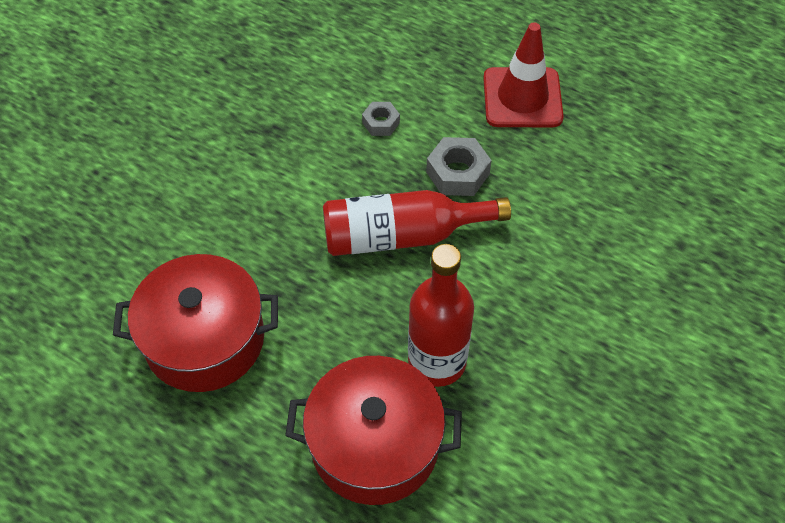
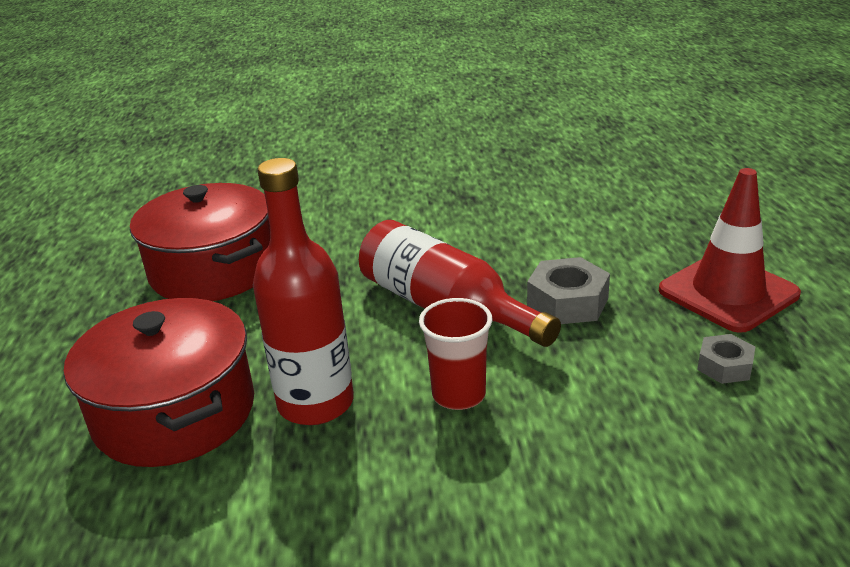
camera: 55 degrees right, 25 degrees down
(381, 123) = (557, 237): grey nut -> grey nut (724, 366)
(495, 286) = (459, 395): none -> red cup

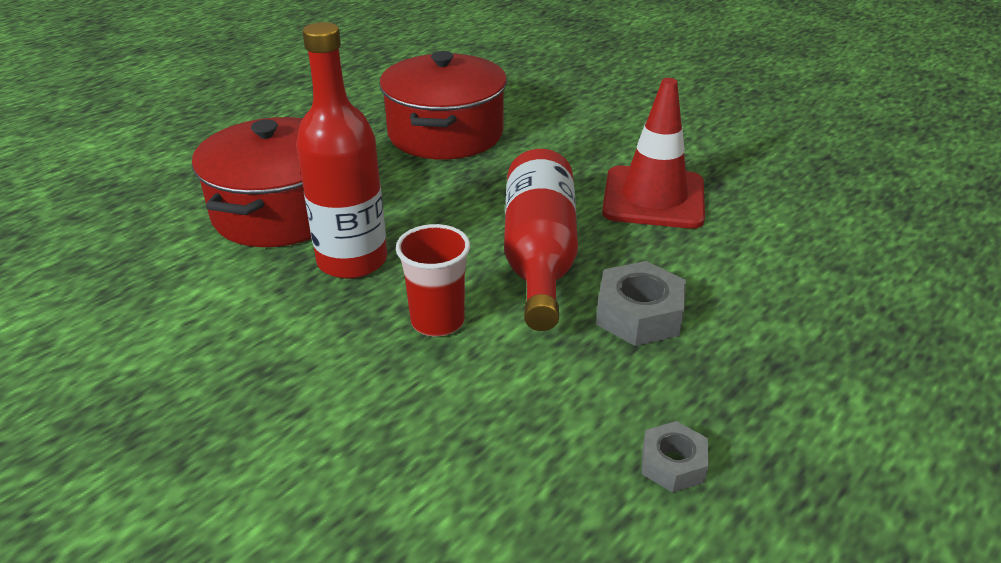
camera: 45 degrees right, 5 degrees up
(728, 292) = (805, 411): red traffic cone -> red traffic cone (653, 198)

